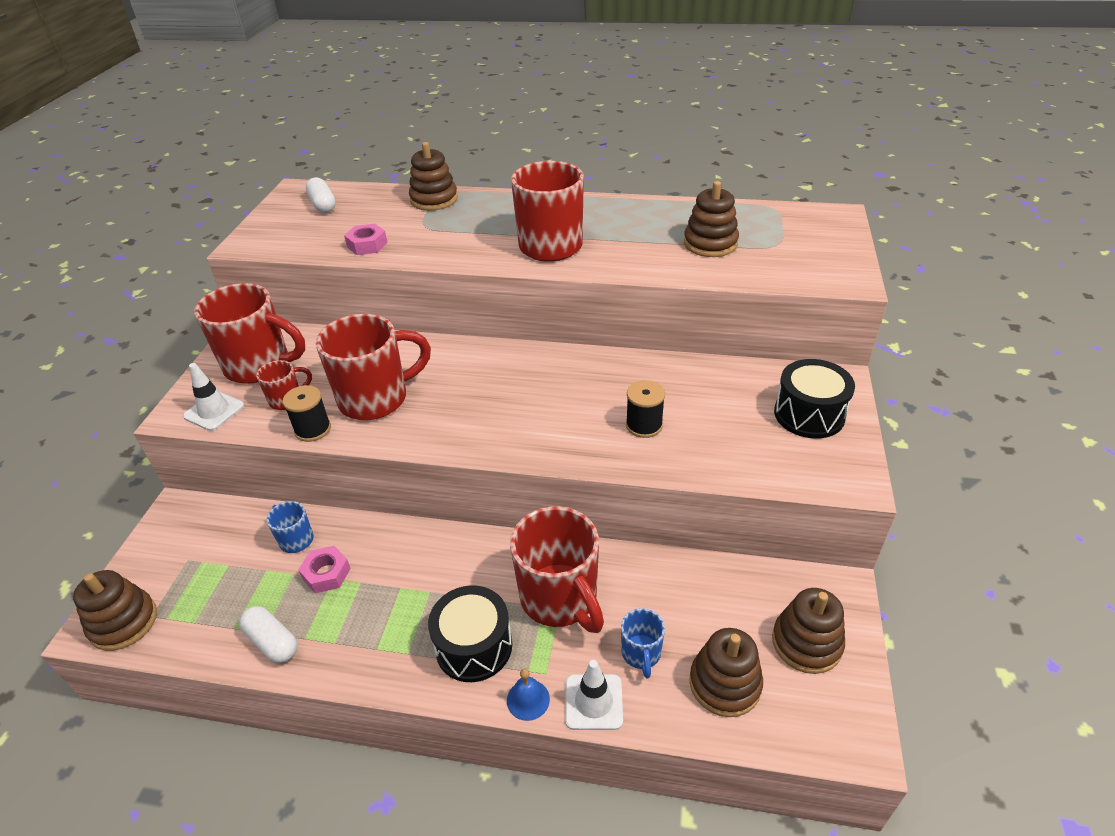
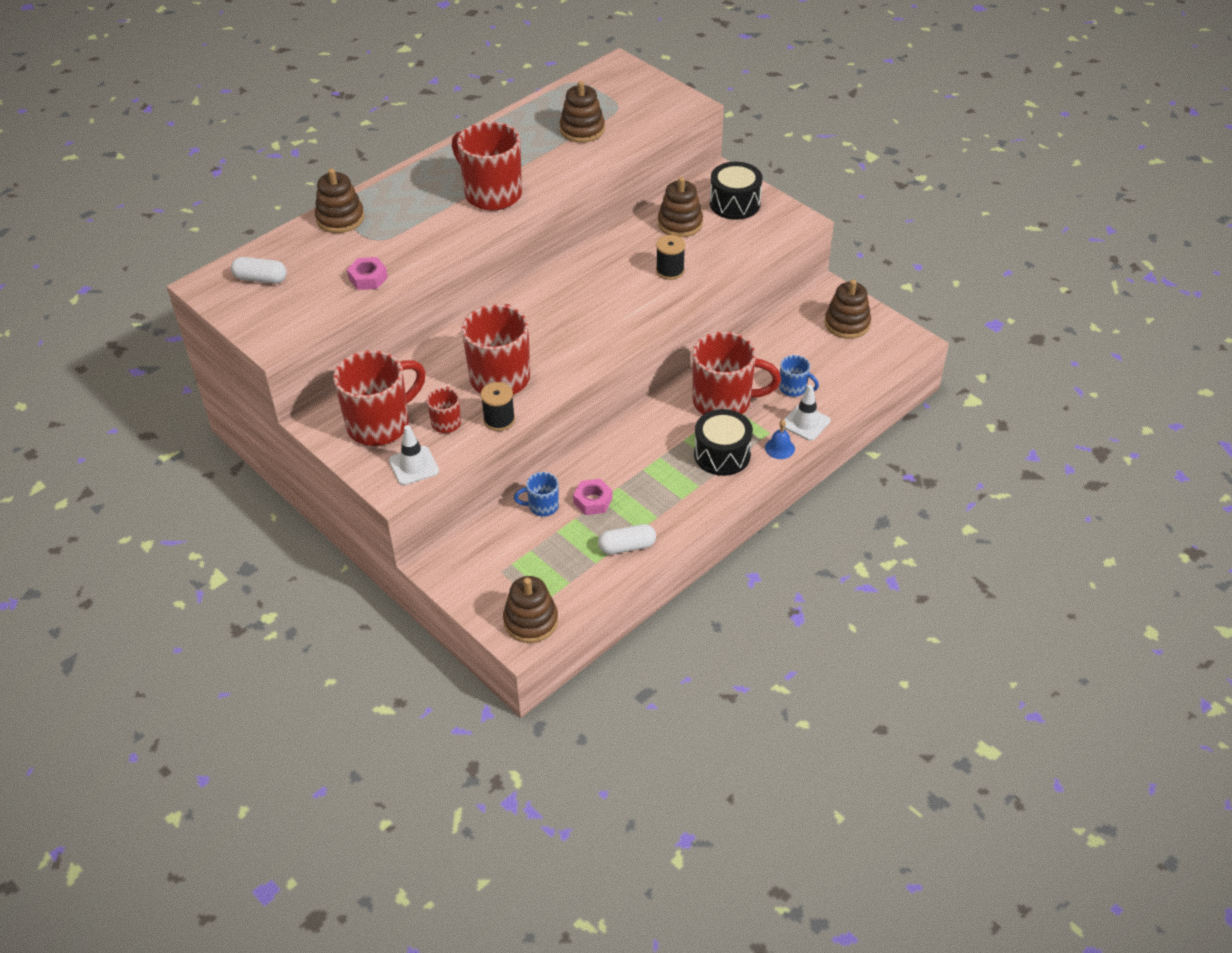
camera: 55 degrees left, 5 degrees up
(724, 683) = (841, 367): brown stacking toy -> brown stacking toy (680, 223)

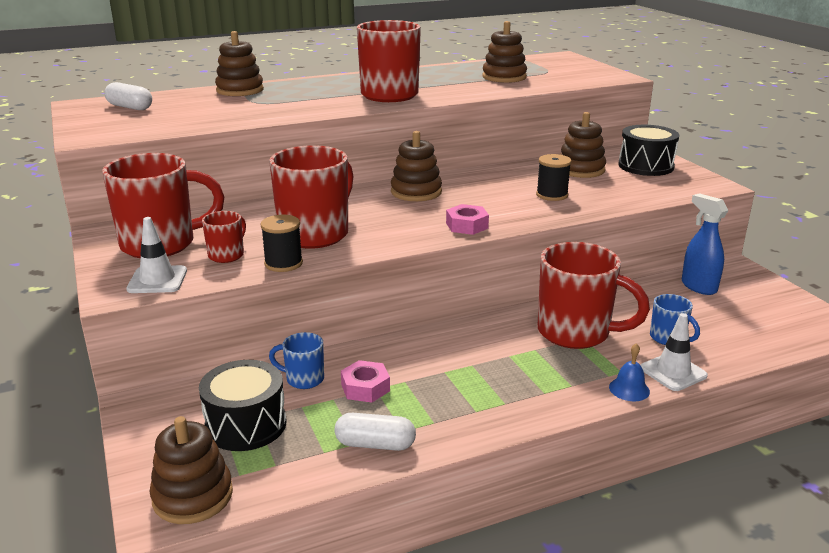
camera: 20 degrees right, 20 degrees down
(368, 278) = (222, 118): pink nut -> pink nut (467, 225)
(722, 454) = (550, 379): black drum -> black drum (246, 425)
(802, 322) = (698, 287): none -> blue spray bottle
(847, 324) = (753, 297): brown stacking toy -> brown stacking toy (416, 192)

